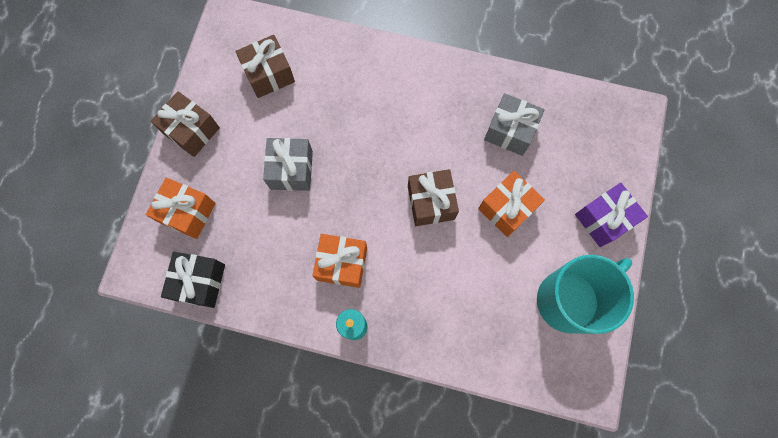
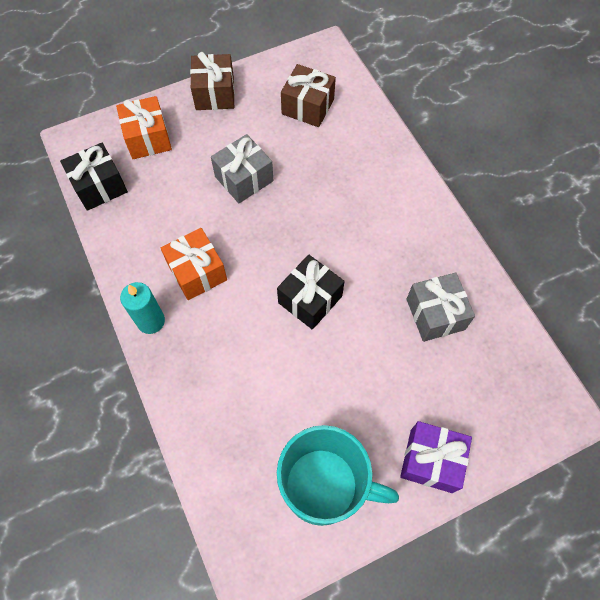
camera: 50 degrees right, 10 degrees down
(431, 202) = (310, 299): brown gift -> black gift
(507, 208) = (361, 365): orange gift -> none

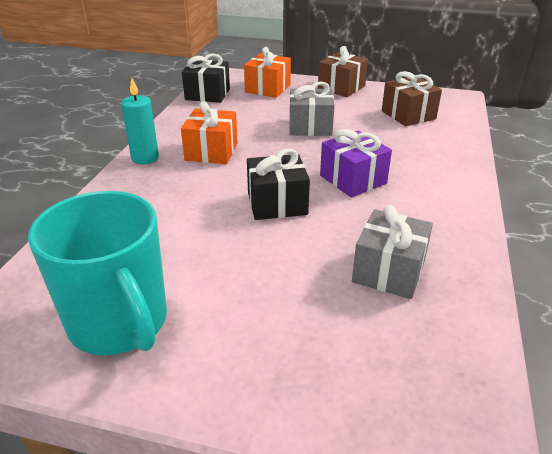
camera: 40 degrees right, 30 degrees down
(431, 460) = (246, 377): purple gift -> purple gift (353, 179)

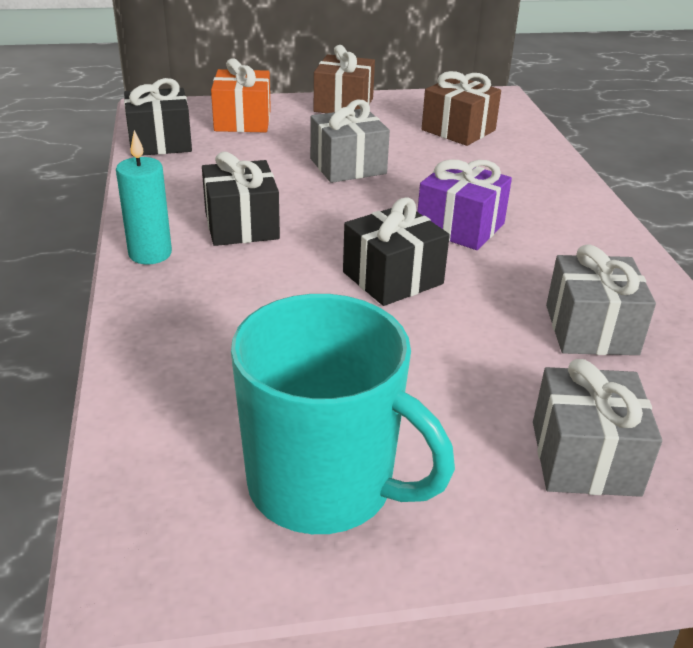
camera: 25 degrees left, 0 degrees up
(211, 151) = (241, 225): orange gift -> black gift
(304, 360) = (585, 458): none -> grey gift

